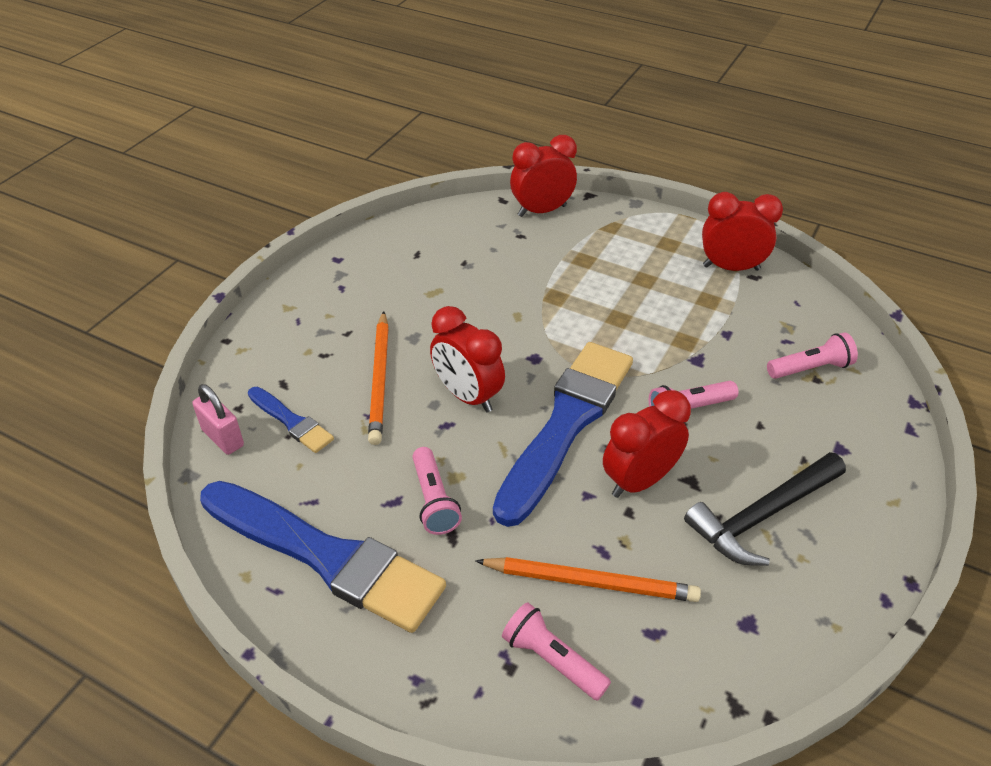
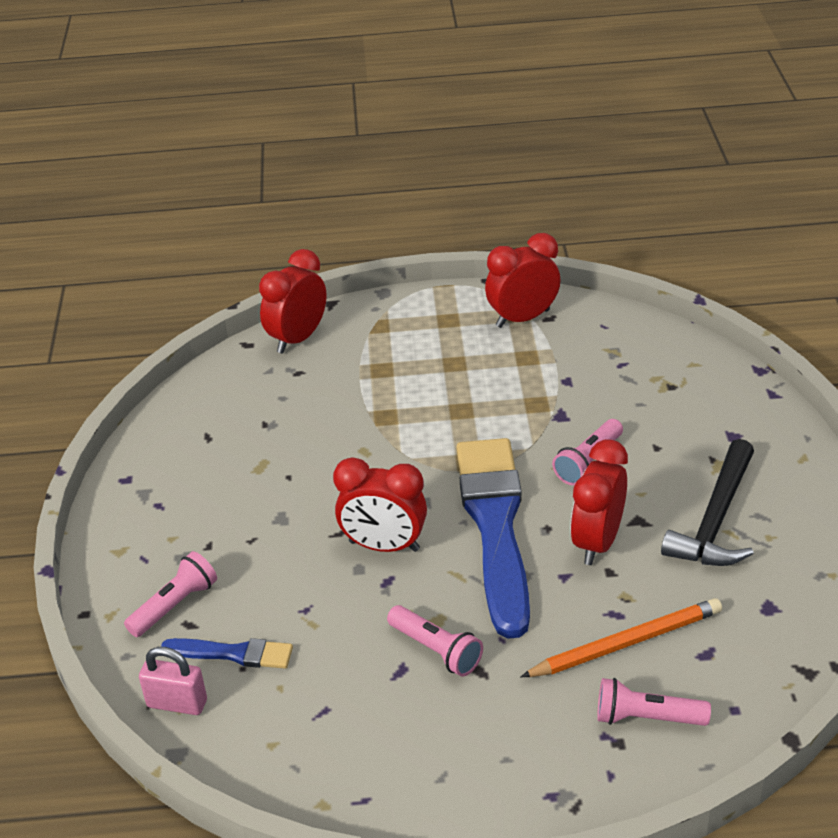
camera: 30 degrees left, 5 degrees down
(326, 556) = (382, 748): blue brush -> none
(380, 379) = (285, 572): orange pencil -> none
(810, 368) = (659, 379): pink flashlight -> pink flashlight (175, 605)

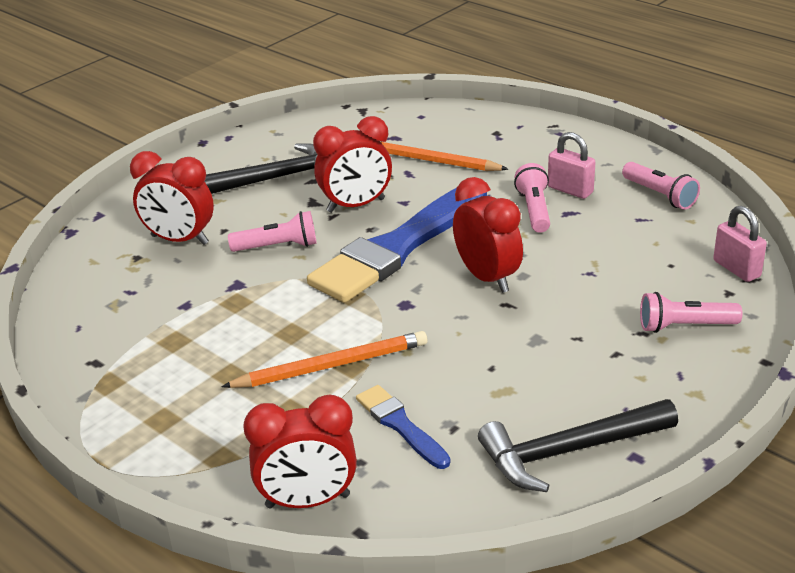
camera: 135 degrees left, 5 degrees down
(173, 455) = (569, 451): none -> black hammer
(233, 653) = (669, 275): blue brush -> blue brush (400, 425)
(399, 408) = (331, 365): none -> orange pencil
(433, 703) = (570, 190): none -> pink padlock
(522, 318) = (112, 376): red clock -> red clock (179, 240)
(646, 717) = (467, 133): pink flashlight -> pink flashlight (659, 195)

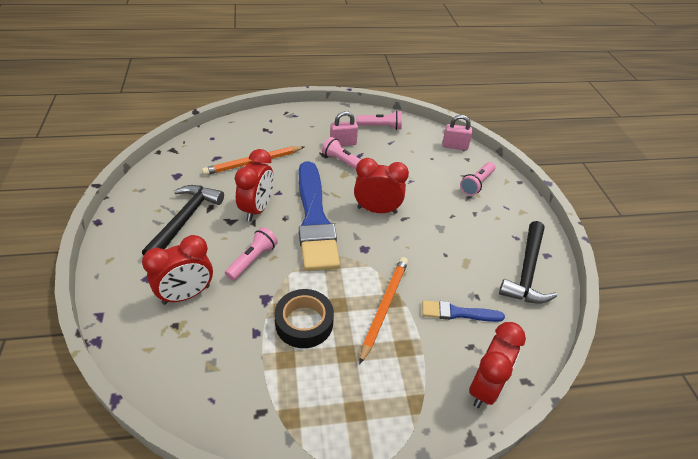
camera: 55 degrees left, 10 degrees up
(236, 325) = (304, 323): none -> black tape

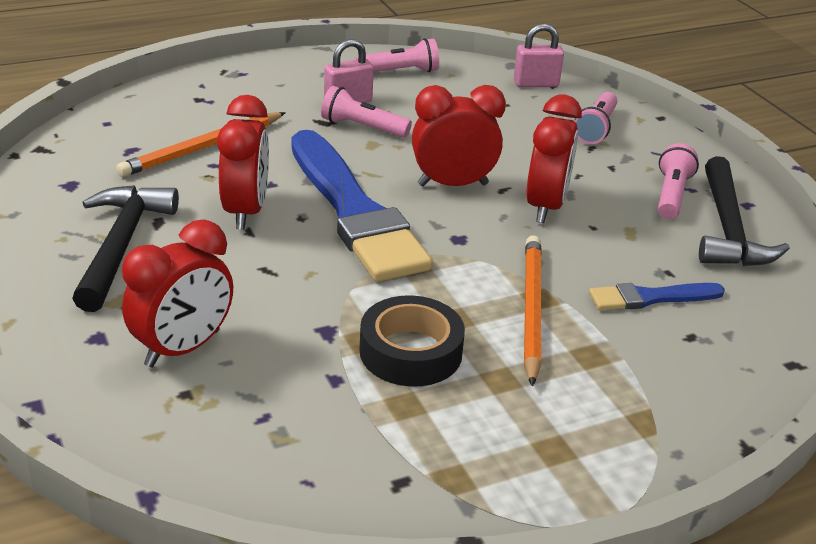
camera: 15 degrees left, 10 degrees down
(252, 260) = (276, 282): pink flashlight -> pink flashlight (671, 195)
(485, 387) = (737, 382): red clock -> red clock (545, 206)

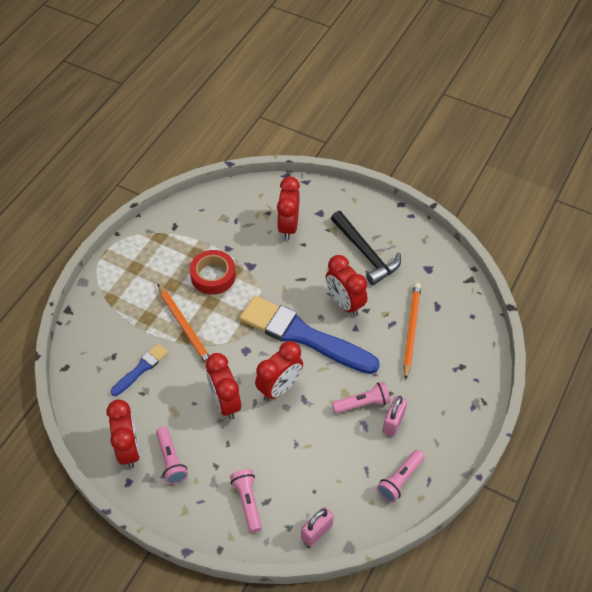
camera: 145 degrees right, 20 degrees up
(410, 352) = (213, 276): black tape -> red tape
(728, 229) = (129, 449): black hammer -> red clock

